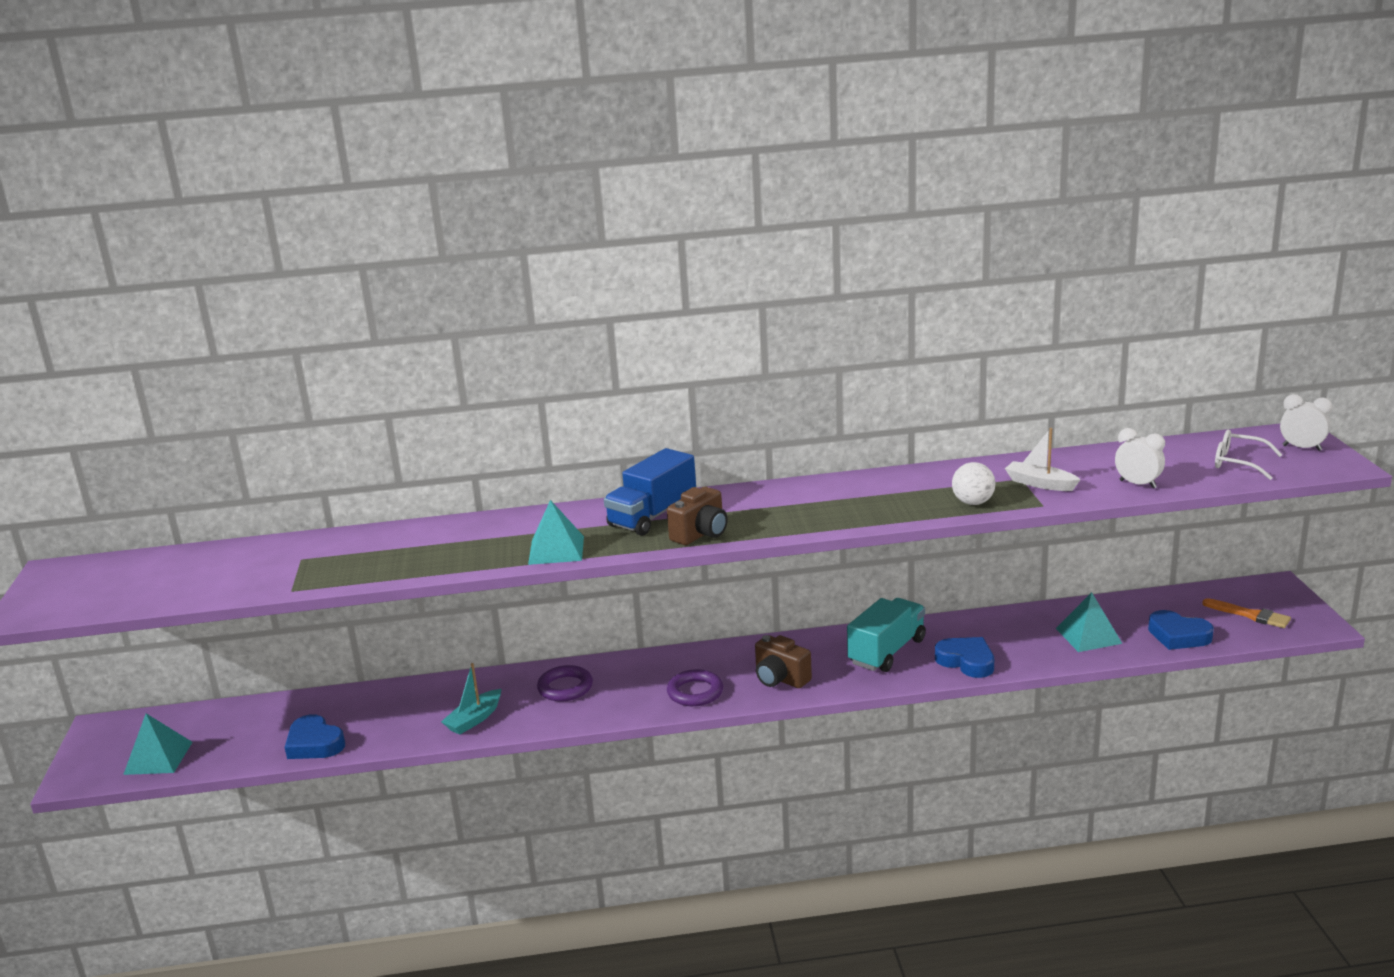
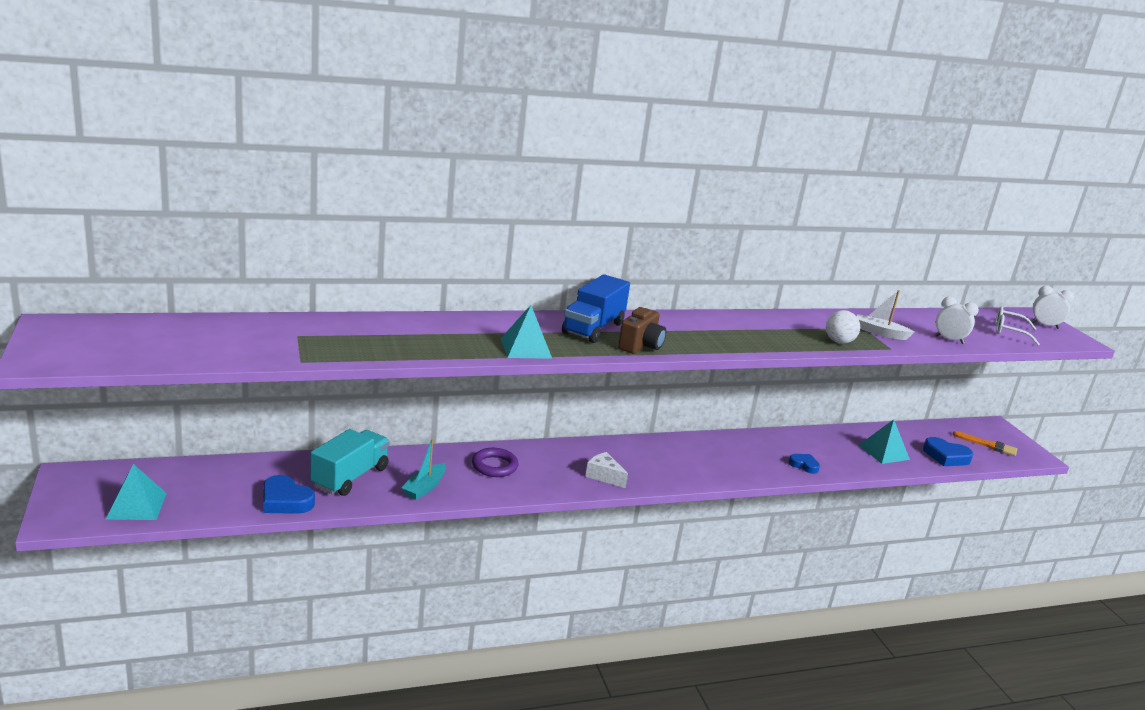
camera: 15 degrees left, 0 degrees up
(695, 692) = (604, 476): purple ring -> white cheese
(780, 679) = (668, 470): brown camera -> none
(887, 652) = (742, 454): turquoise truck -> turquoise truck (350, 477)
(966, 661) = (804, 465): blue heart -> blue heart, size x0.63

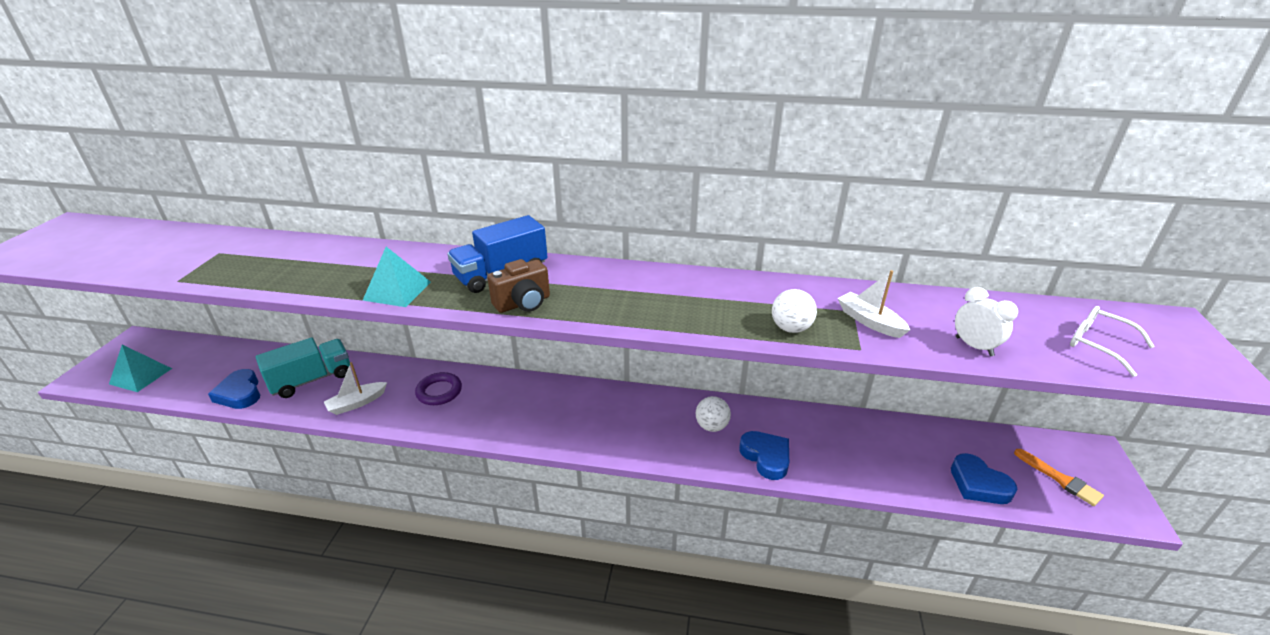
camera: 30 degrees right, 10 degrees up
(424, 487) = (357, 403): turquoise boat -> white boat
(604, 476) = (528, 424): white cheese -> none
(748, 453) = (711, 426): none -> white ball
(804, 465) = (766, 457): blue heart -> blue heart, size x1.58
(884, 452) = (890, 459): turquoise pyramid -> none
(1045, 325) = (1179, 342): white clock -> none

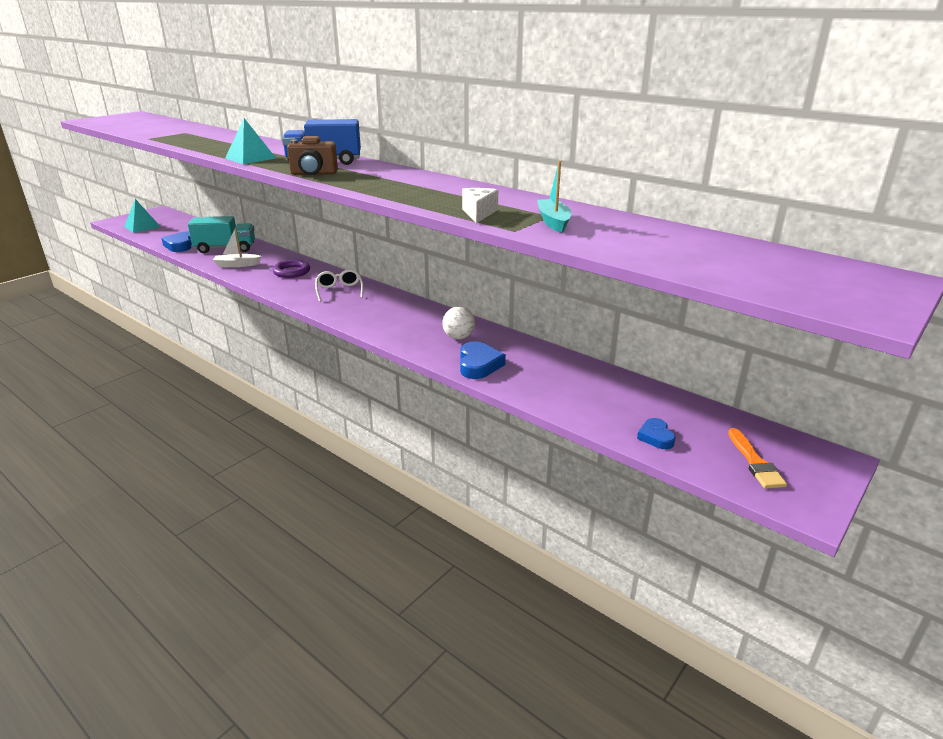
camera: 30 degrees right, 5 degrees down
(790, 328) = (479, 213): white ball -> white cheese
(869, 321) = (553, 222): white boat -> turquoise boat
(974, 346) = (621, 248): white clock -> none
(978, 484) = (656, 437): blue heart -> blue heart, size x0.63
(1098, 344) = (758, 271): white glasses -> white glasses (339, 291)

